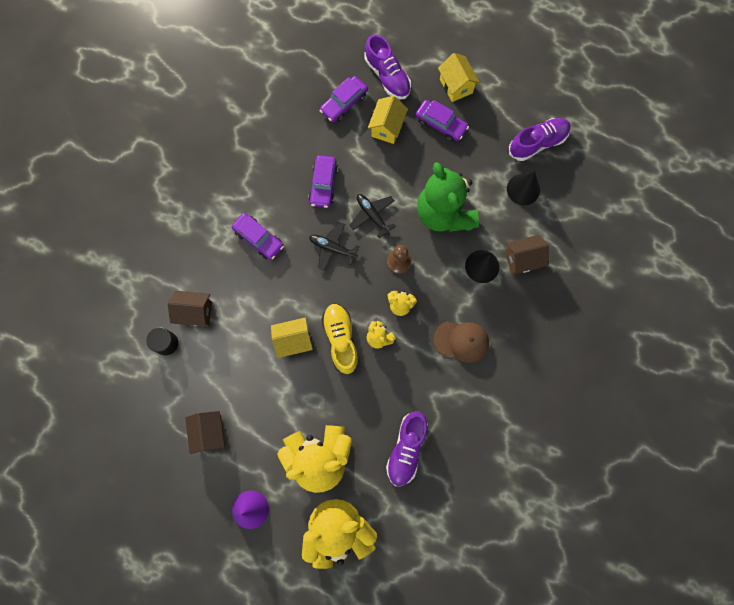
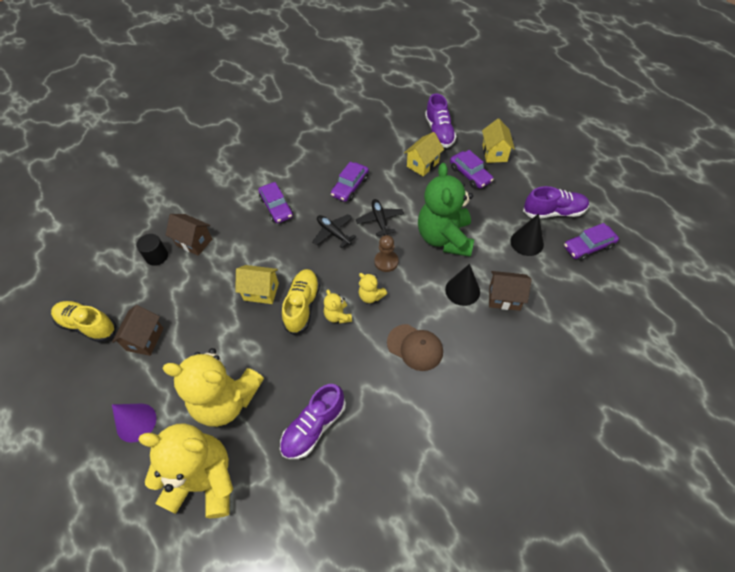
camera: 25 degrees right, 20 degrees down
(144, 442) = (88, 325): none -> yellow shoe
(344, 103) = (395, 139): purple car -> purple car (588, 247)

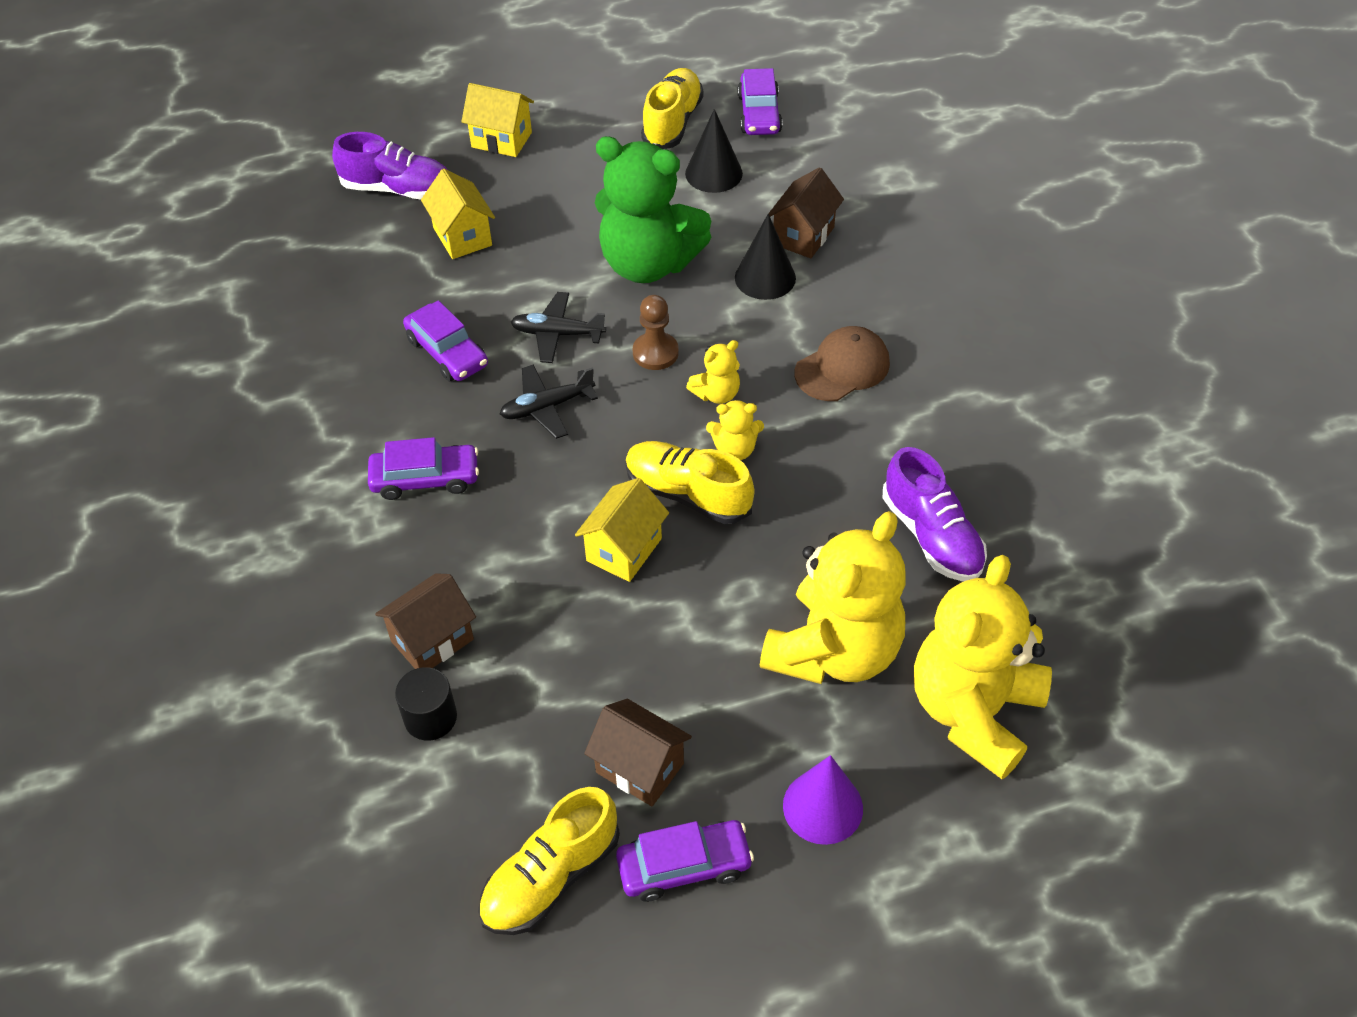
camera: 70 degrees left, 5 degrees down
(470, 174) = (529, 186): purple car -> purple car (684, 866)
(553, 212) = (672, 122): purple shoe -> yellow shoe

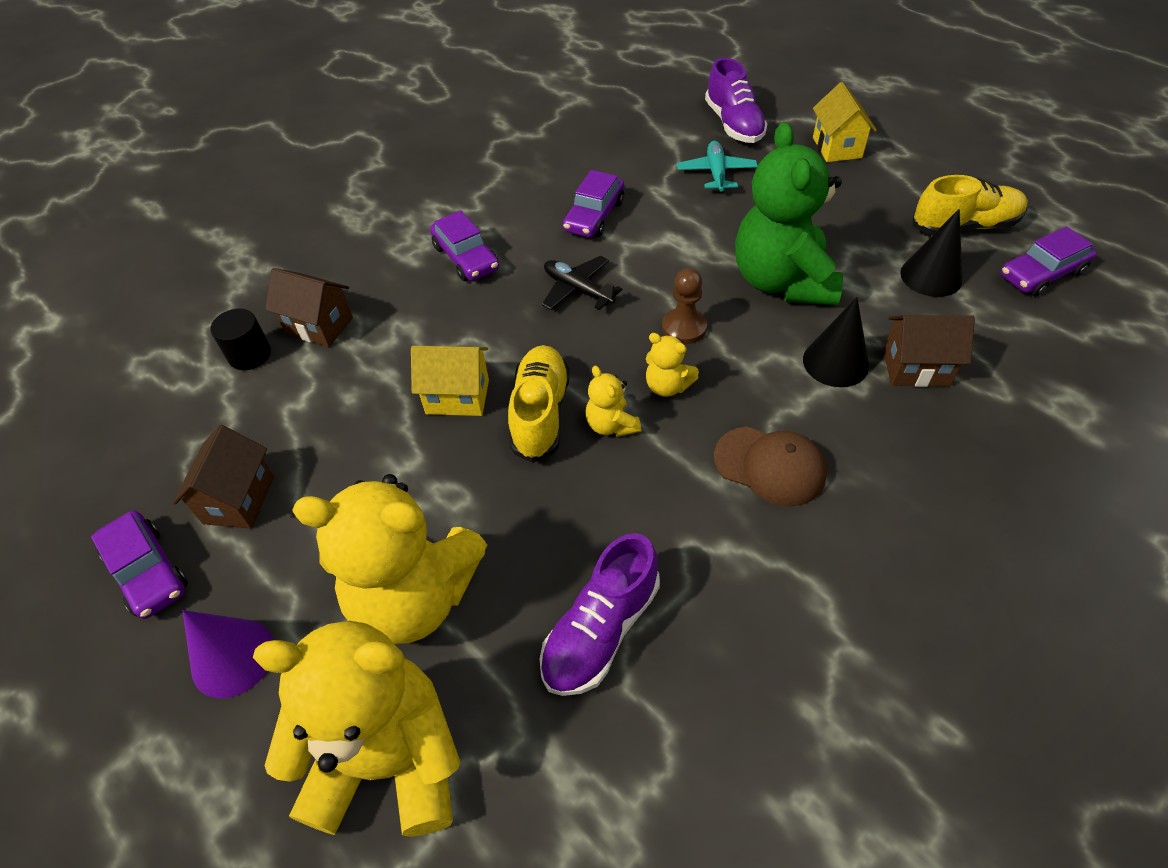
camera: 65 degrees right, 0 degrees up
(462, 236) = (716, 173): yellow house -> turquoise plane
(550, 877) = (122, 485): yellow shoe -> none
(557, 334) = (658, 263): black plane -> none

